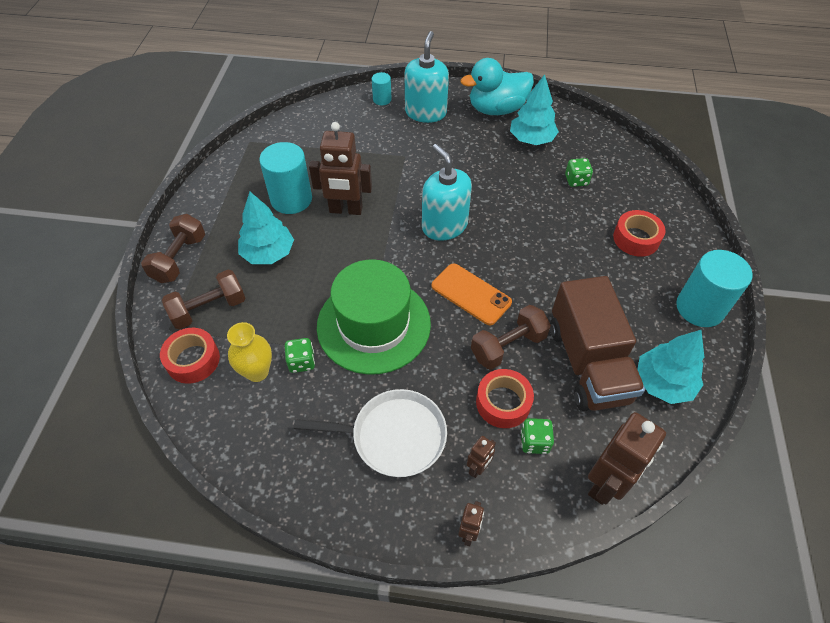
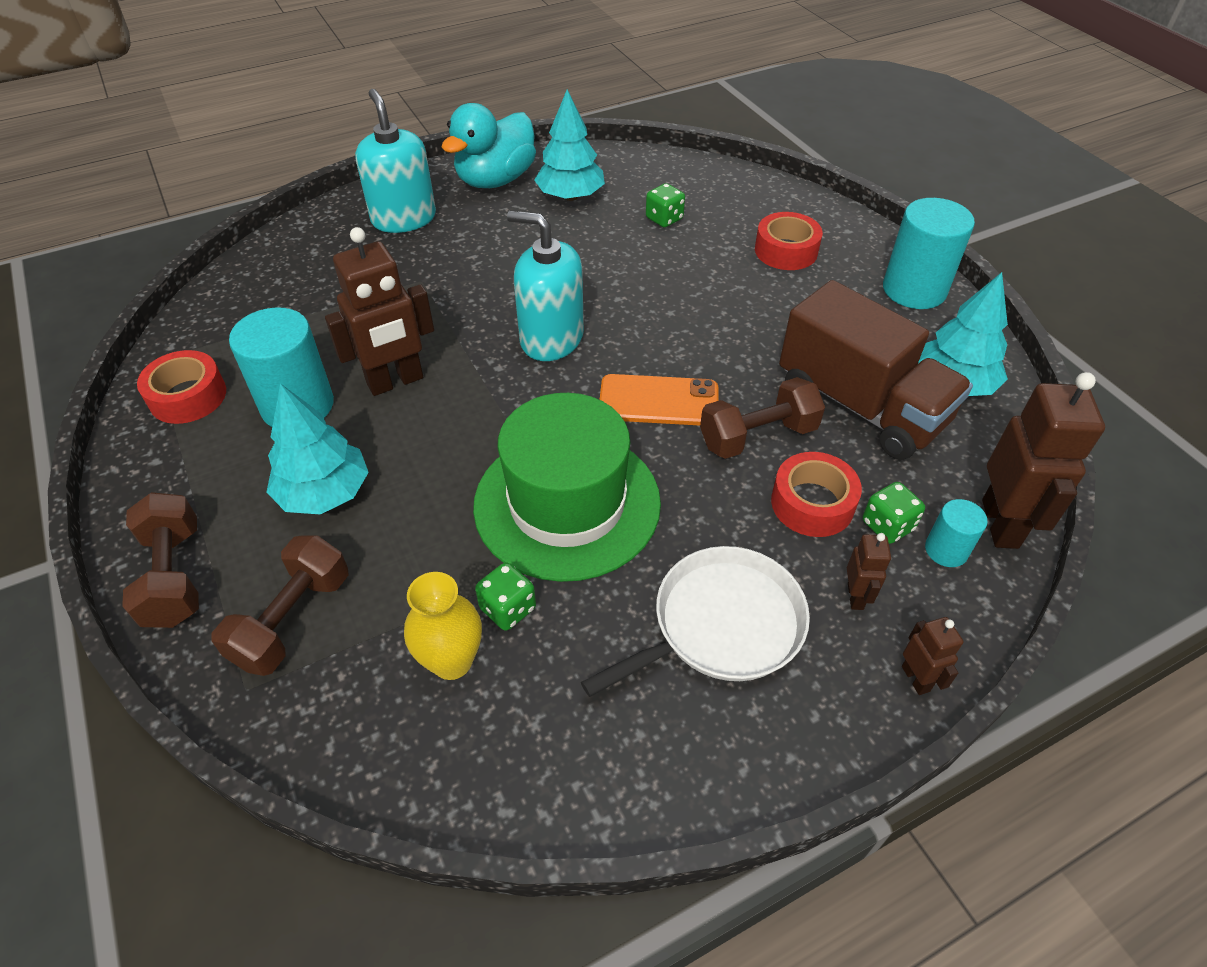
camera: 35 degrees left, 5 degrees down
(193, 360) = (330, 707): red tape -> red tape (188, 396)
(382, 99) = (326, 226): turquoise cylinder -> turquoise cylinder (946, 550)
(508, 346) = (758, 436): brown dumbbell -> brown dumbbell turned 45 degrees clockwise

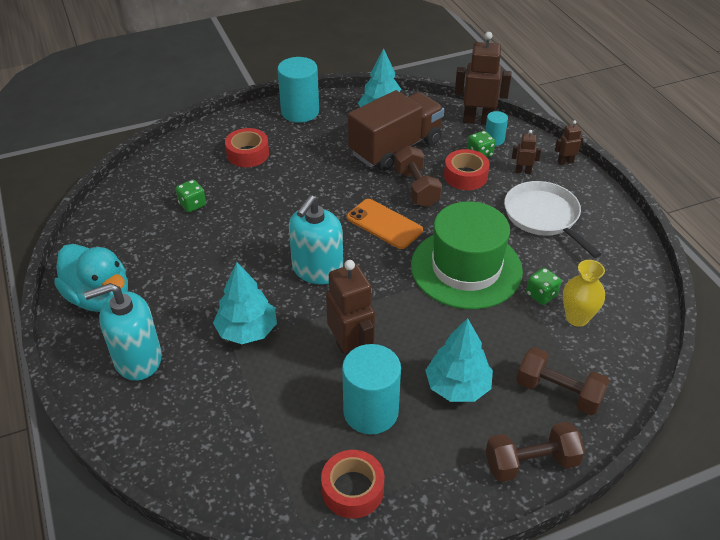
camera: 85 degrees left, 5 degrees down
(570, 196) = (143, 252): turquoise tree -> turquoise tree (247, 331)
(658, 401) = (384, 224): orange phone -> orange phone turned 60 degrees counterclockwise

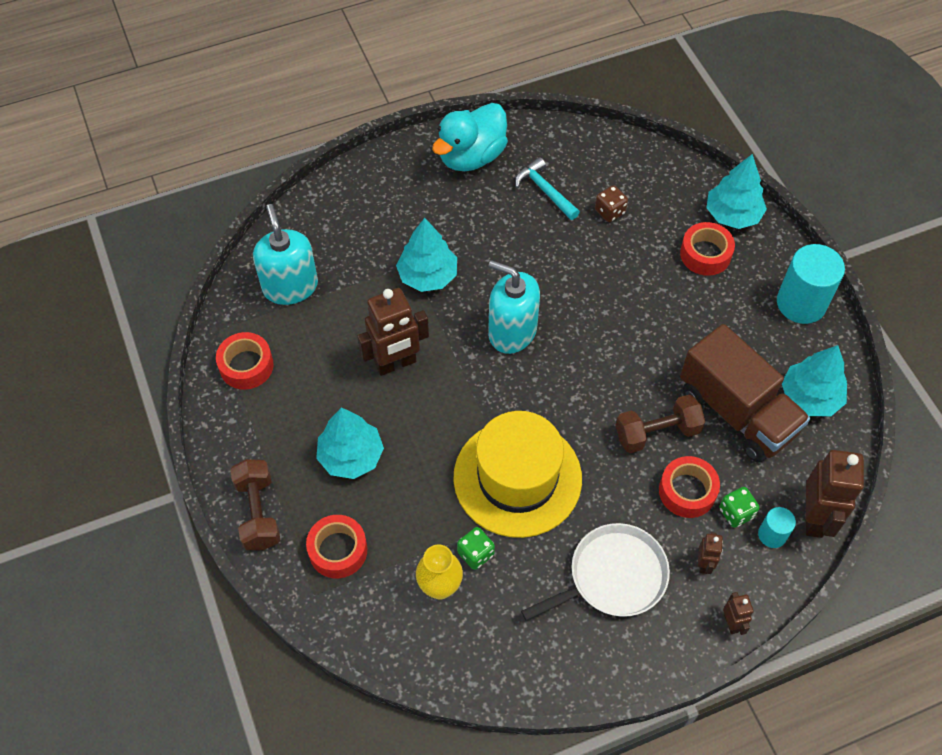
camera: 90 degrees right, 15 degrees up
(137, 359) = (396, 196): turquoise soap dispenser -> turquoise soap dispenser (290, 286)
(158, 245) = (545, 191): none -> turquoise hammer
(192, 204) = (609, 211): green dice -> brown dice
(210, 137) = (732, 214): none -> turquoise tree
(370, 411) = (326, 380): turquoise cylinder -> none
(384, 224) = (588, 396): orange phone -> none
(466, 268) = (517, 478): green hat -> yellow hat
(558, 392) = (338, 550): brown dumbbell -> red tape

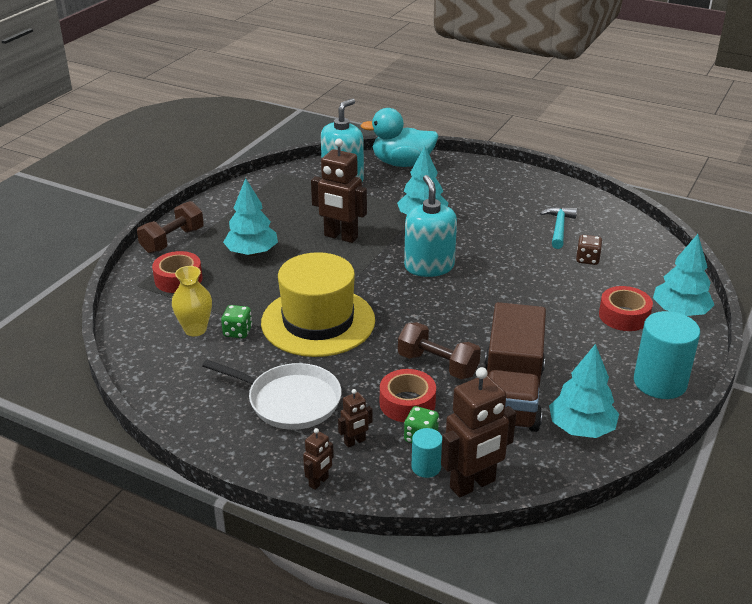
camera: 50 degrees right, 25 degrees down
(246, 366) = (268, 191): red tape -> none
(471, 156) = (537, 191): turquoise duck -> turquoise duck (402, 163)

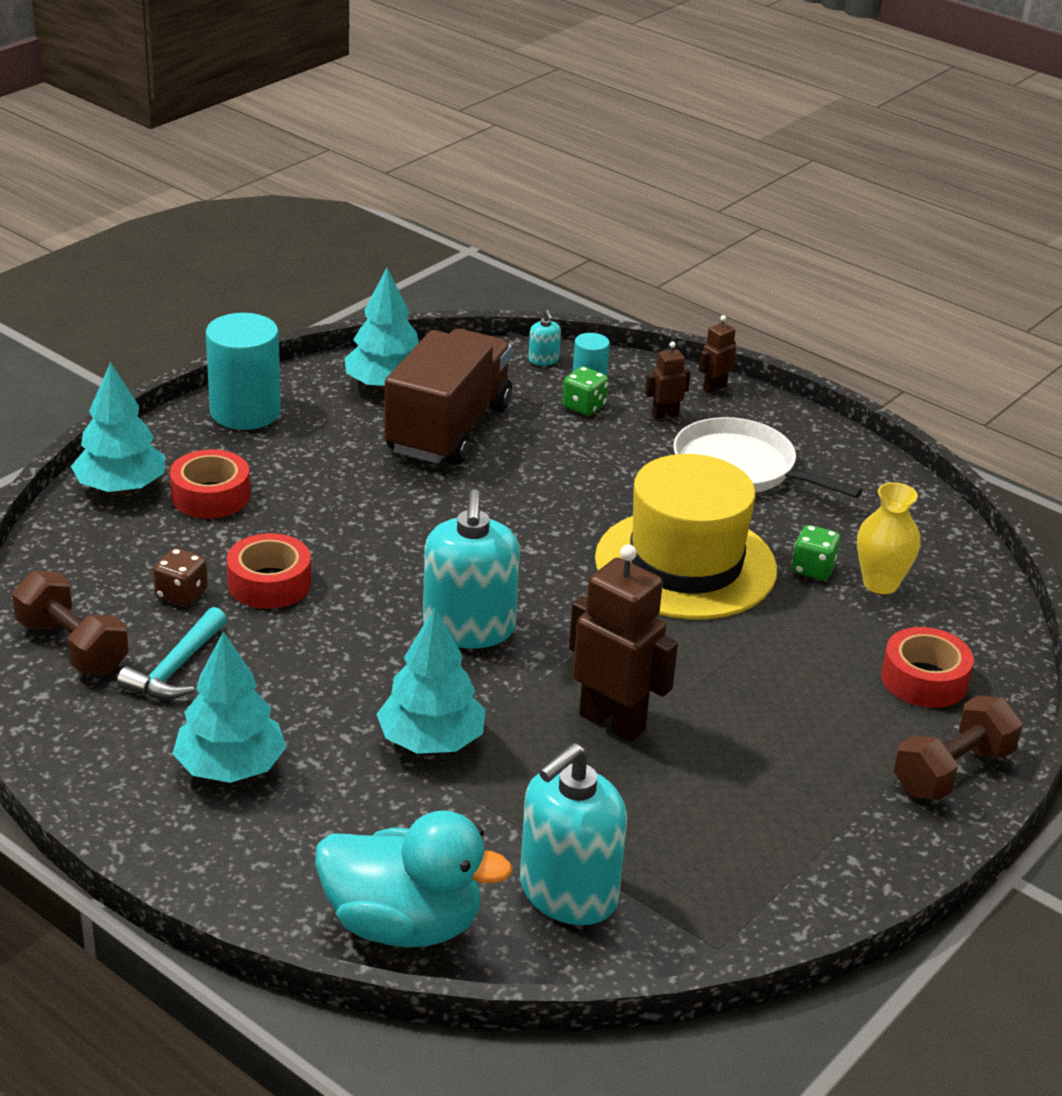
camera: 170 degrees left, 0 degrees up
(252, 252) = (791, 714): turquoise tree -> turquoise tree (230, 768)
(407, 403) = (587, 442): red tape -> red tape (269, 583)
(437, 365) = (527, 477): brown dumbbell -> brown dumbbell (72, 646)
(473, 484) = (543, 360): brown robot -> turquoise soap dispenser

